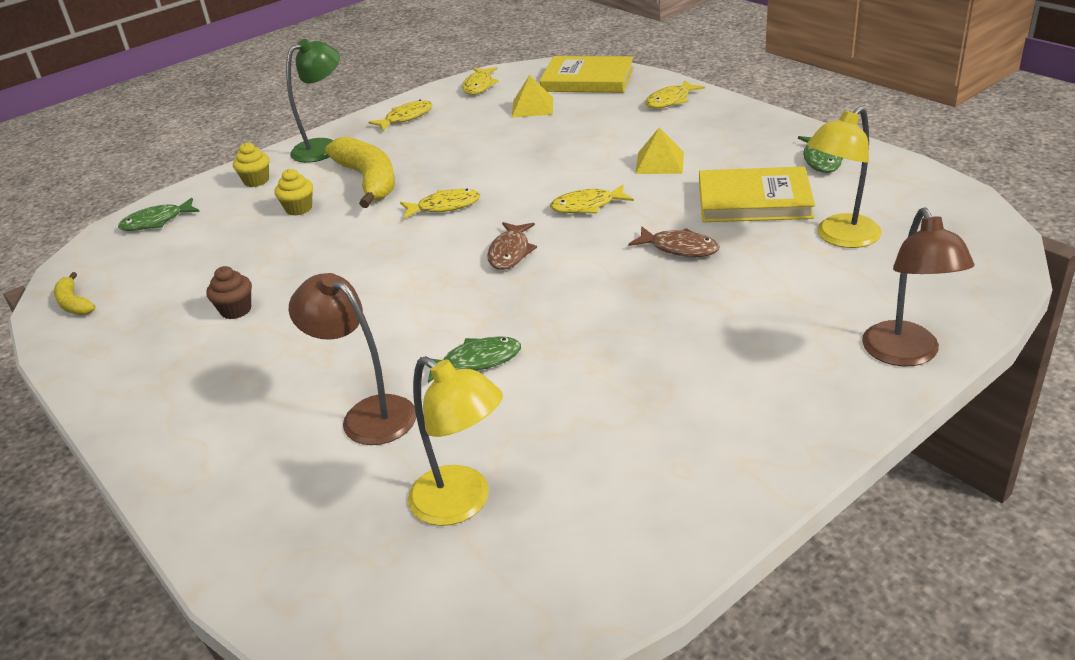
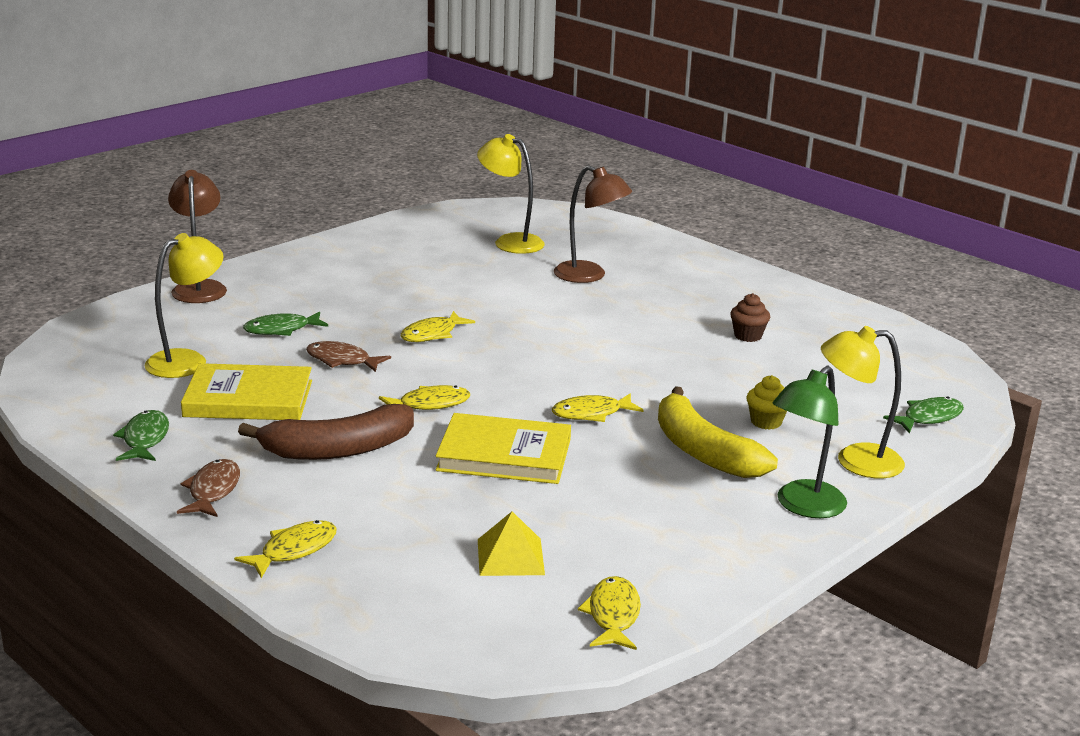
camera: 170 degrees right, 10 degrees down
(74, 303) = (914, 348): yellow banana -> none
(256, 181) = (855, 461): yellow cupcake -> yellow lamp
(406, 118) = (709, 552): yellow fish -> yellow fish (432, 334)
(477, 361) = (518, 297): green fish -> green fish (281, 330)
(510, 252) = (507, 366): brown fish -> brown fish (213, 490)
(587, 79) = (421, 612): yellow book -> yellow book (504, 455)
(660, 162) = (337, 449): yellow pyramid -> brown banana

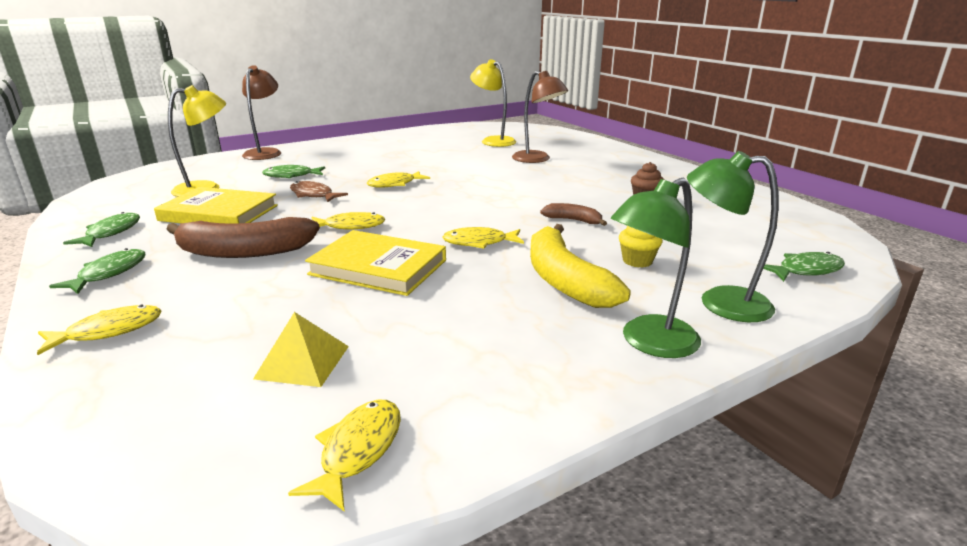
camera: 15 degrees right, 0 degrees up
(213, 490) = (109, 273): brown fish -> green fish
(679, 374) = (573, 220): none -> brown banana
(855, 461) = (720, 302): yellow lamp -> green lamp

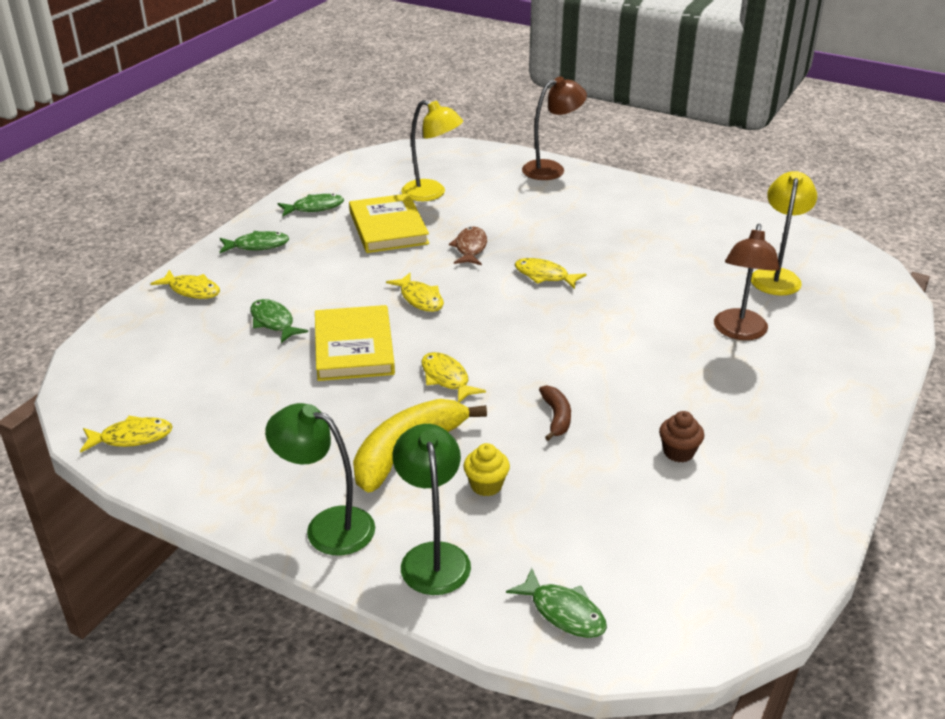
camera: 60 degrees right, 10 degrees up
(244, 252) = (330, 276): brown banana -> none
(291, 176) = (505, 214): green fish -> green fish (273, 322)
(303, 362) = (203, 377): yellow pyramid -> none

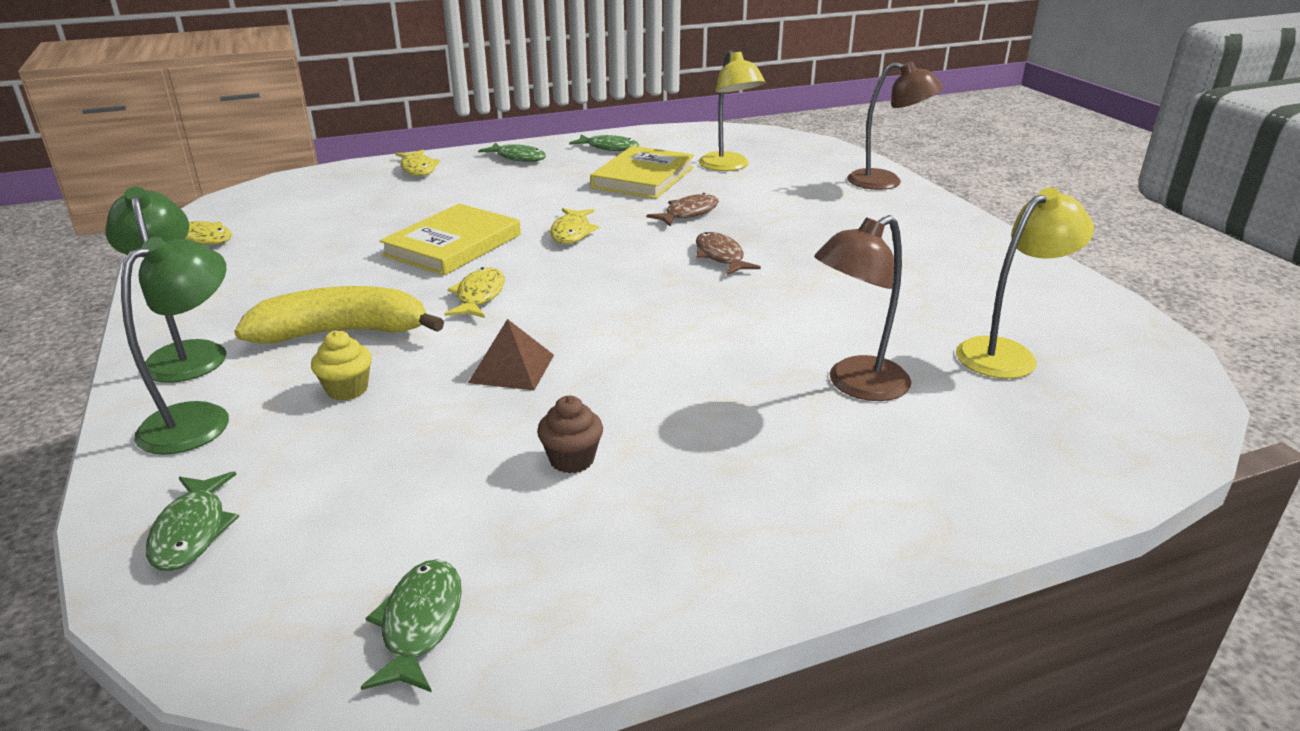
camera: 40 degrees right, 5 degrees down
(273, 322) = (431, 207): green fish -> green fish (420, 624)
(544, 276) = (720, 256): yellow fish -> brown fish
(556, 417) = (512, 368): brown banana -> brown pyramid

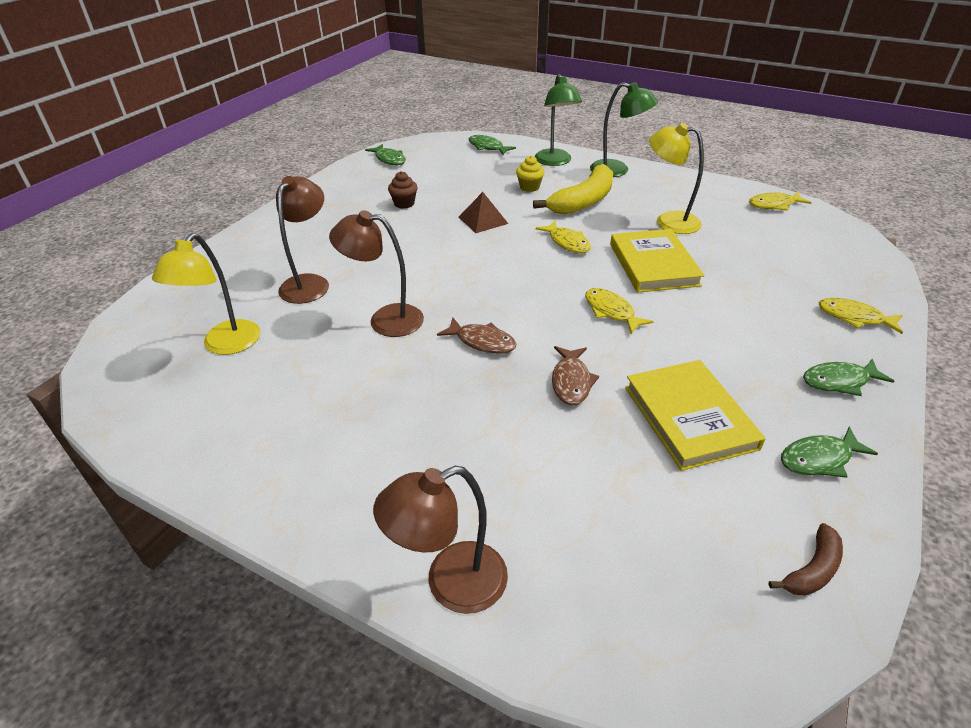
camera: 140 degrees right, 10 degrees up
(692, 135) = (812, 570): none -> brown banana
(728, 166) = (653, 499): yellow lamp -> yellow lamp (668, 221)
(795, 307) = (385, 319): none -> brown lamp

